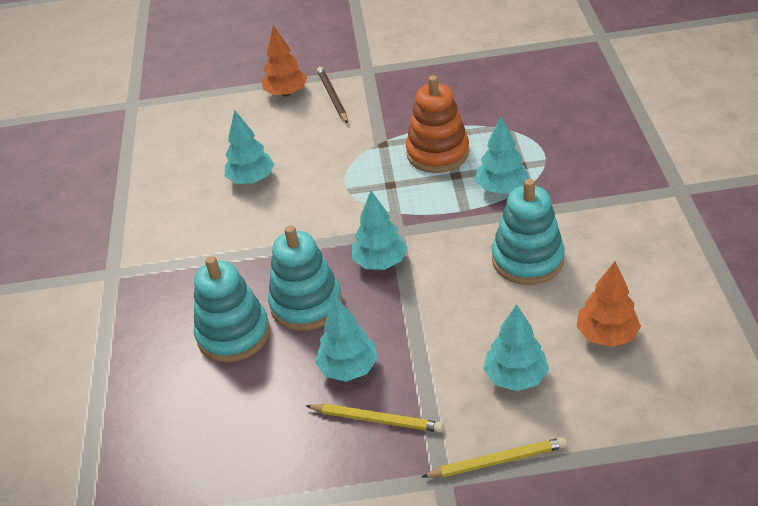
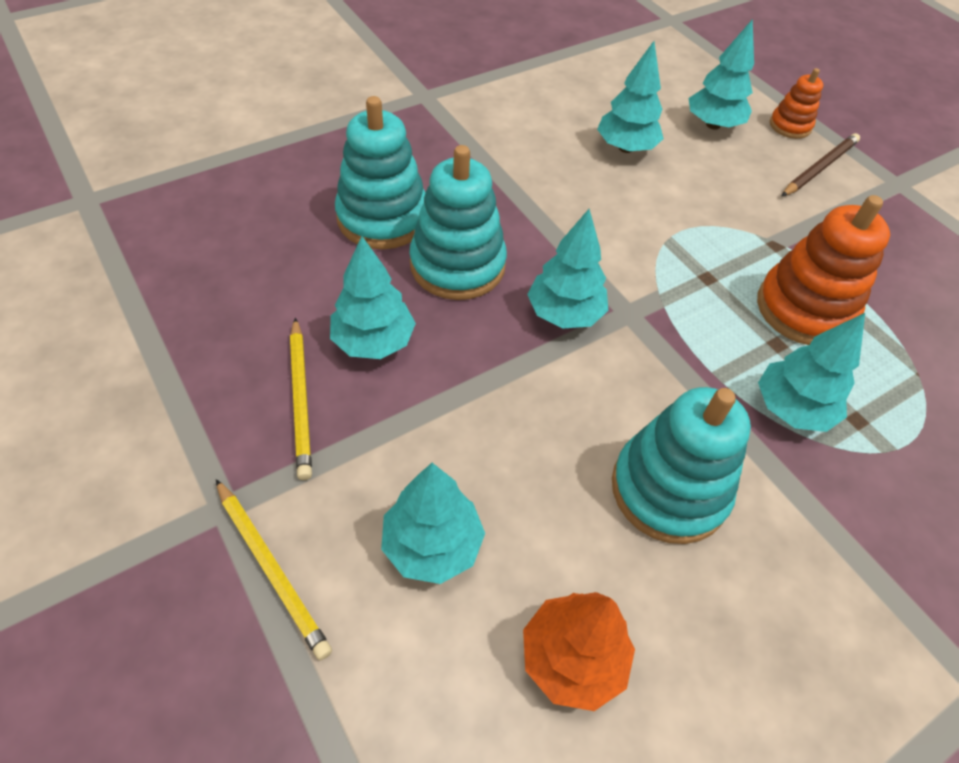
camera: 55 degrees right, 10 degrees up
(259, 128) = (713, 125): none -> turquoise tree
(286, 93) = (790, 126): orange tree -> orange stacking toy

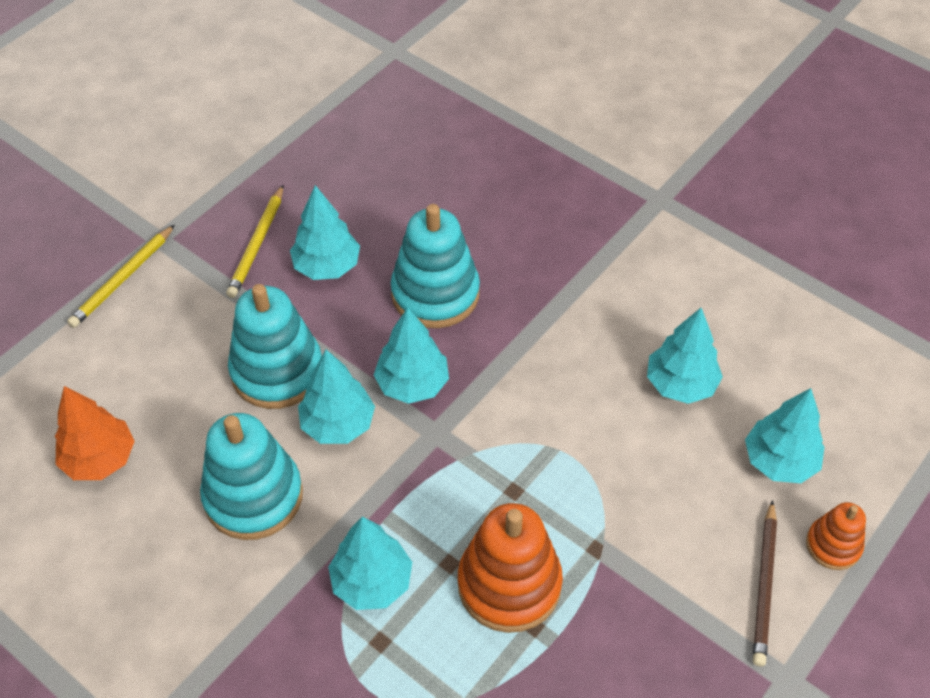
camera: 75 degrees right, 0 degrees up
(301, 399) = (257, 244): yellow pencil -> yellow pencil turned 45 degrees counterclockwise
(382, 218) = (467, 226): turquoise stacking toy -> turquoise stacking toy (277, 371)
(432, 545) = (162, 357): turquoise tree -> turquoise tree (338, 424)
(819, 168) = (764, 585): brown pencil -> brown pencil turned 75 degrees clockwise

